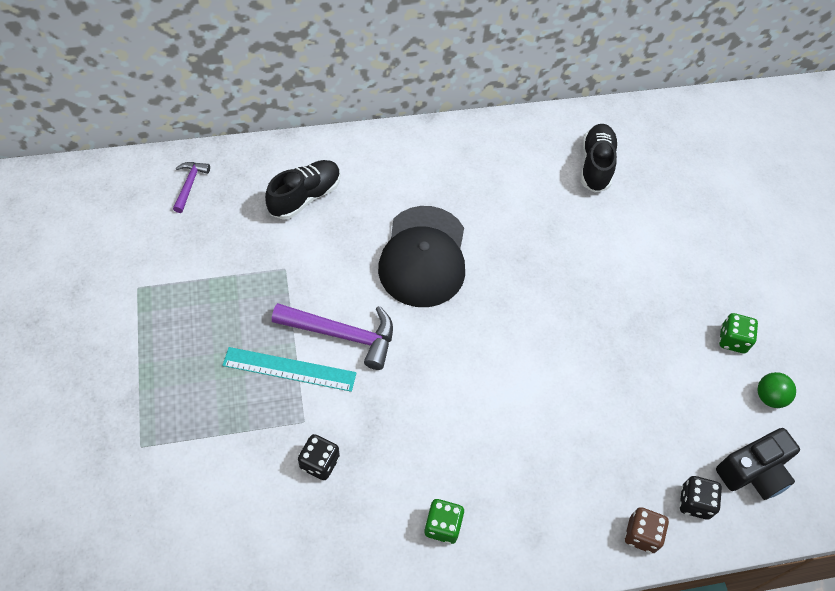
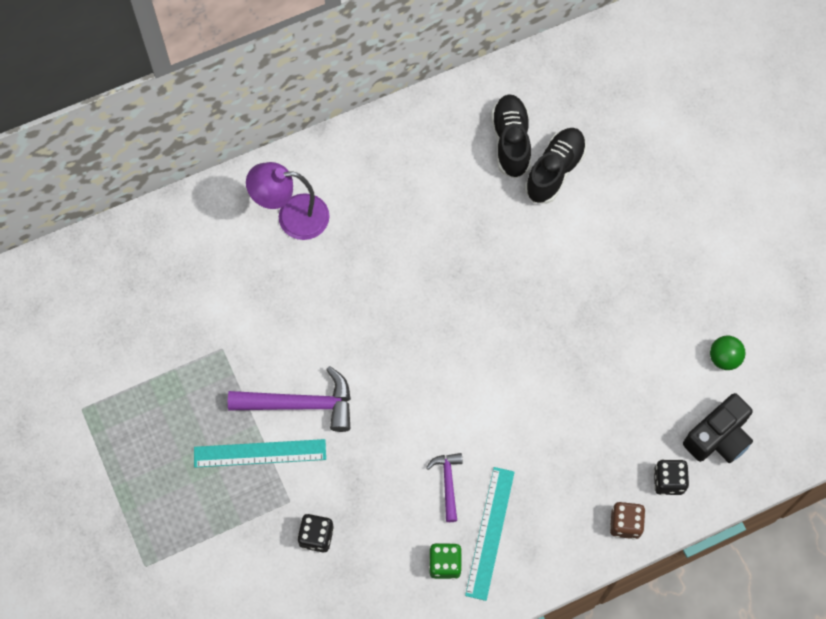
camera: 10 degrees left, 10 degrees up
(190, 185) = (92, 279): purple hammer -> purple hammer (448, 483)
(305, 197) = (217, 262): black shoe -> black shoe (554, 171)
(383, 178) = (292, 217): none -> purple lamp
(423, 256) = (357, 297): black cap -> none
(497, 506) = (490, 533): none -> turquoise ruler
(732, 340) = (681, 307): green dice -> none

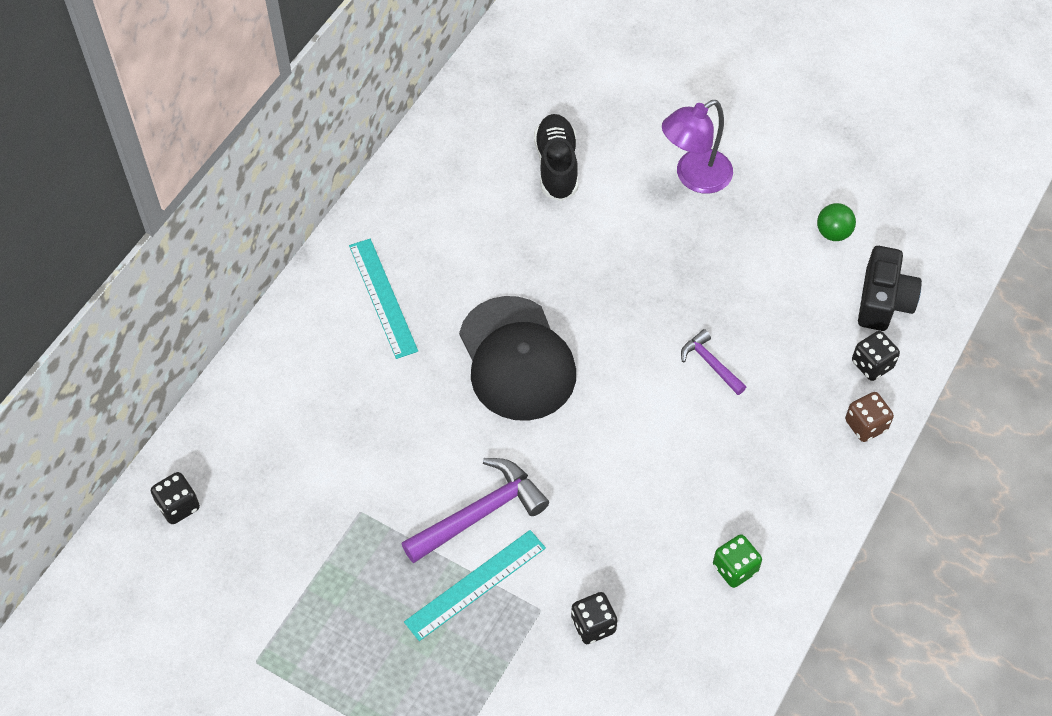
camera: 35 degrees left, 10 degrees down
(108, 265) = (178, 506): none -> black dice
(292, 217) = (337, 349): purple lamp -> purple lamp (694, 177)
(411, 306) = (516, 359): none -> black cap
(448, 483) = (678, 494): purple hammer -> purple hammer (710, 363)
(490, 533) = (753, 512): turquoise ruler -> turquoise ruler (383, 297)
(511, 142) = (496, 164): black shoe -> none

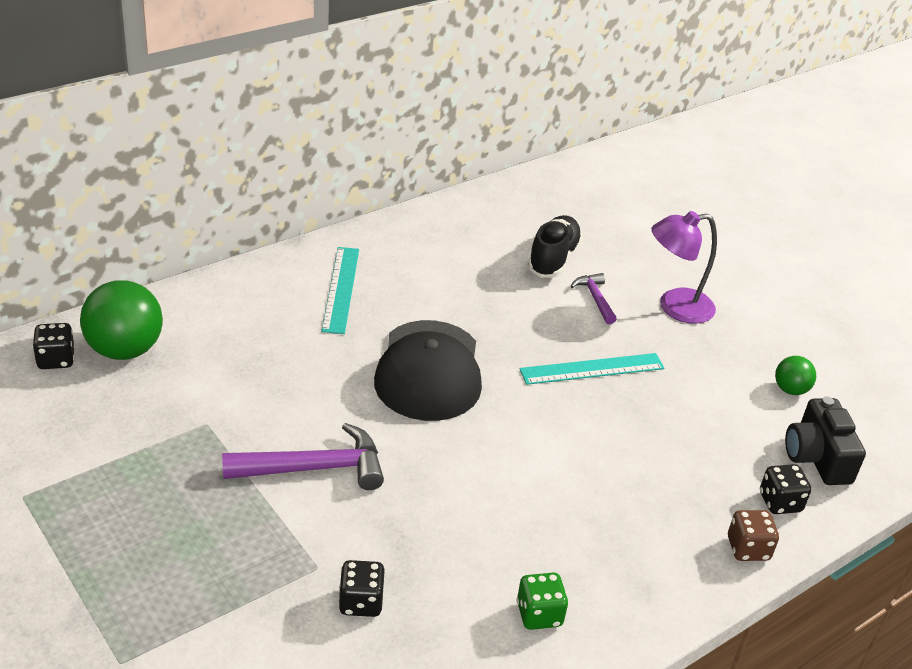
camera: 20 degrees right, 20 degrees down
(232, 465) = (125, 350): none -> green ball
(475, 584) = (269, 521): turquoise ruler -> turquoise ruler (592, 369)
(710, 363) = (612, 441): purple hammer -> purple hammer (595, 298)
(883, 301) = (817, 457): black camera -> black camera turned 135 degrees clockwise

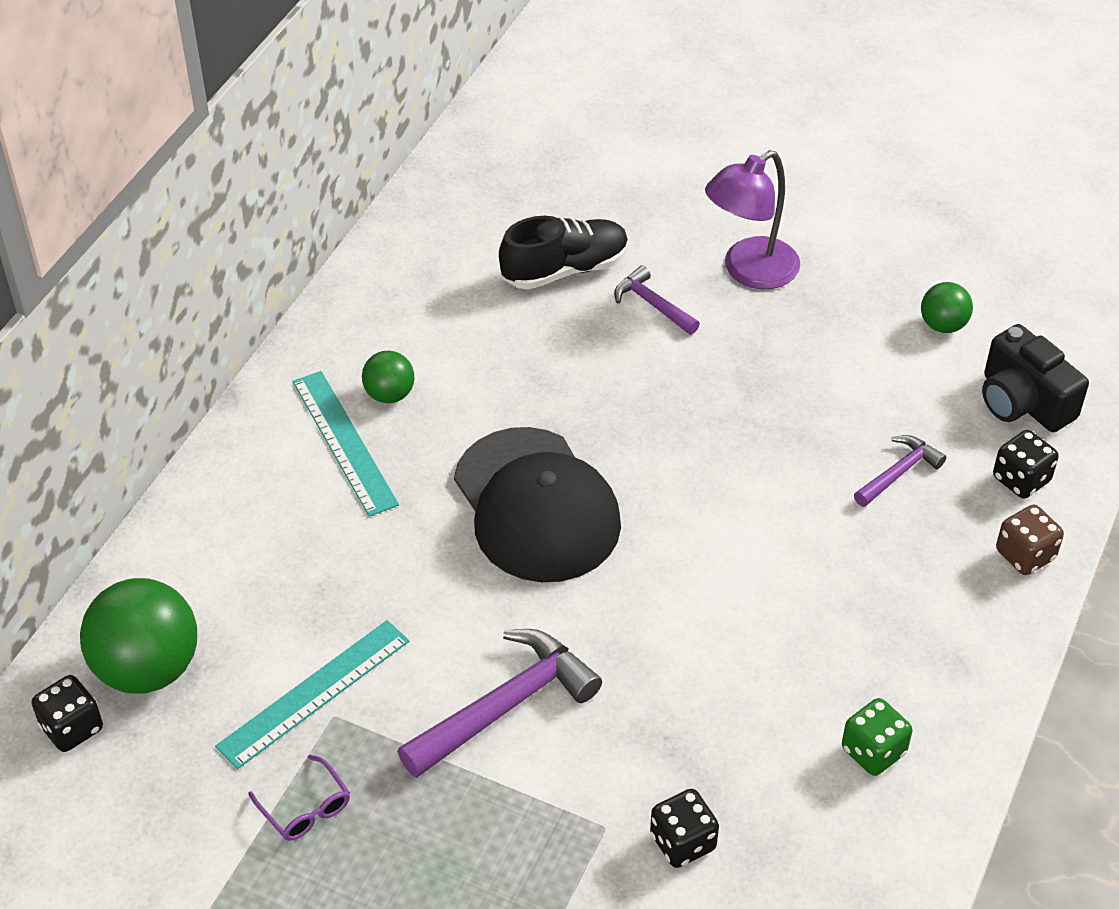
camera: 25 degrees left, 10 degrees up
(145, 463) = (305, 807): none -> purple glasses
(389, 277) = (389, 394): none -> green ball
(553, 259) = (565, 270): black shoe -> black shoe turned 75 degrees clockwise
(592, 369) = (716, 407): turquoise ruler -> turquoise ruler (314, 693)
(691, 459) = (899, 472): none -> purple hammer

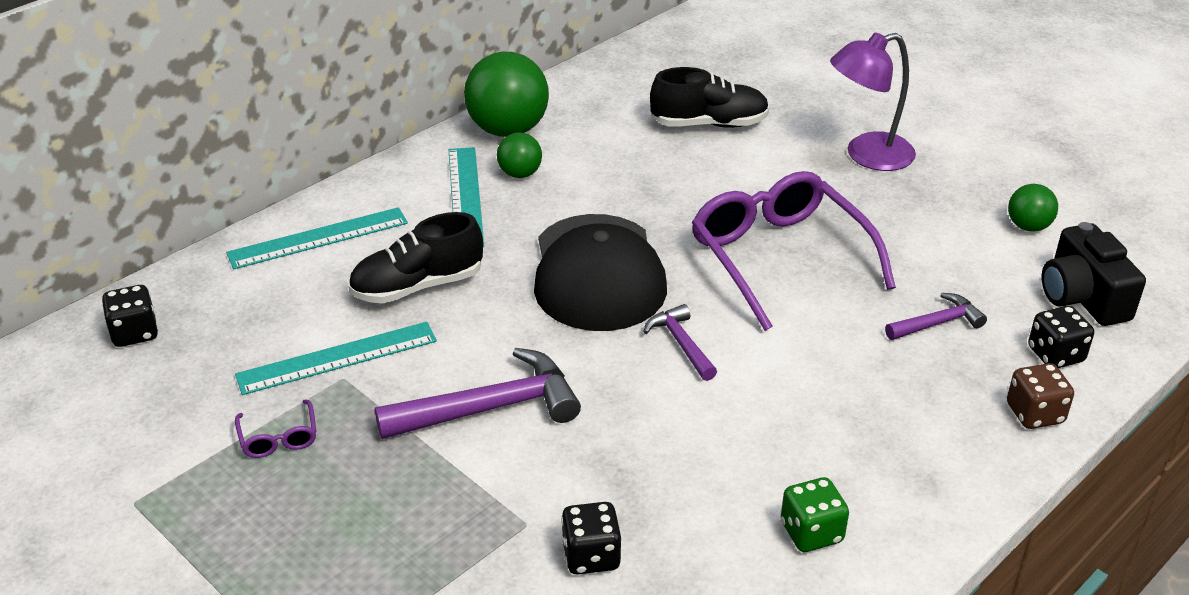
camera: 20 degrees right, 10 degrees down
(147, 668) = (218, 308): green ball -> green ball (508, 130)
(208, 544) = (318, 238): none -> turquoise ruler
(353, 577) = (418, 286): none -> black shoe
(652, 304) = (771, 160): purple hammer -> purple hammer (681, 343)
(715, 434) = (780, 259): none -> purple glasses

